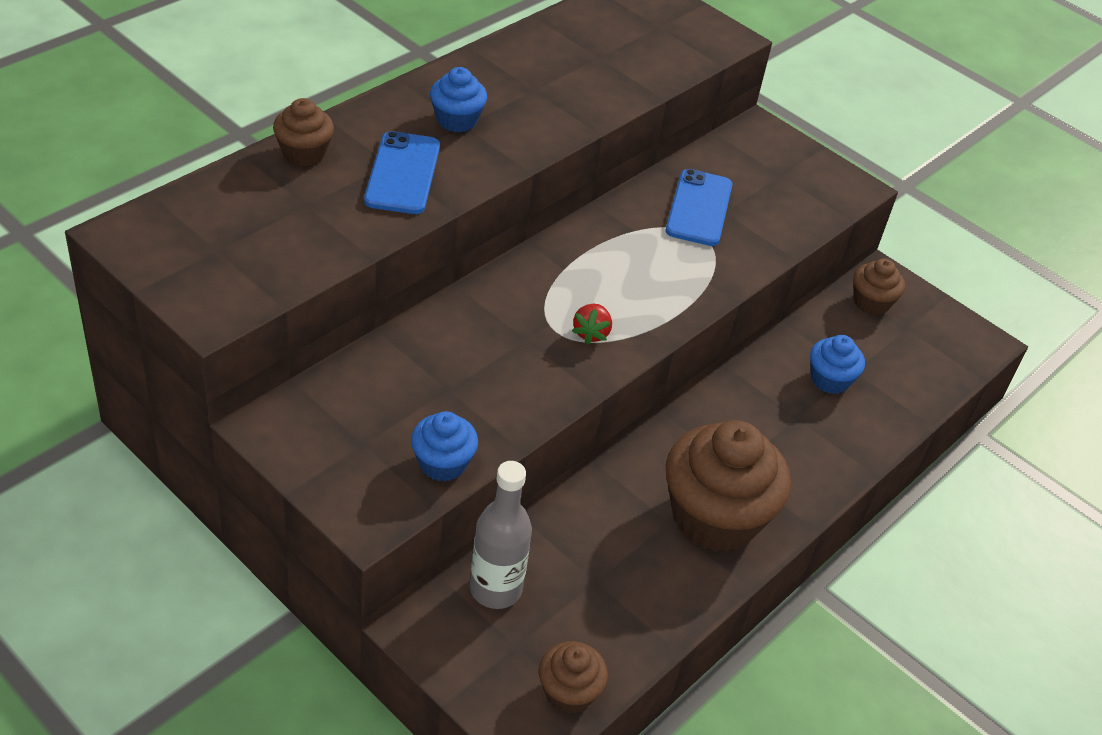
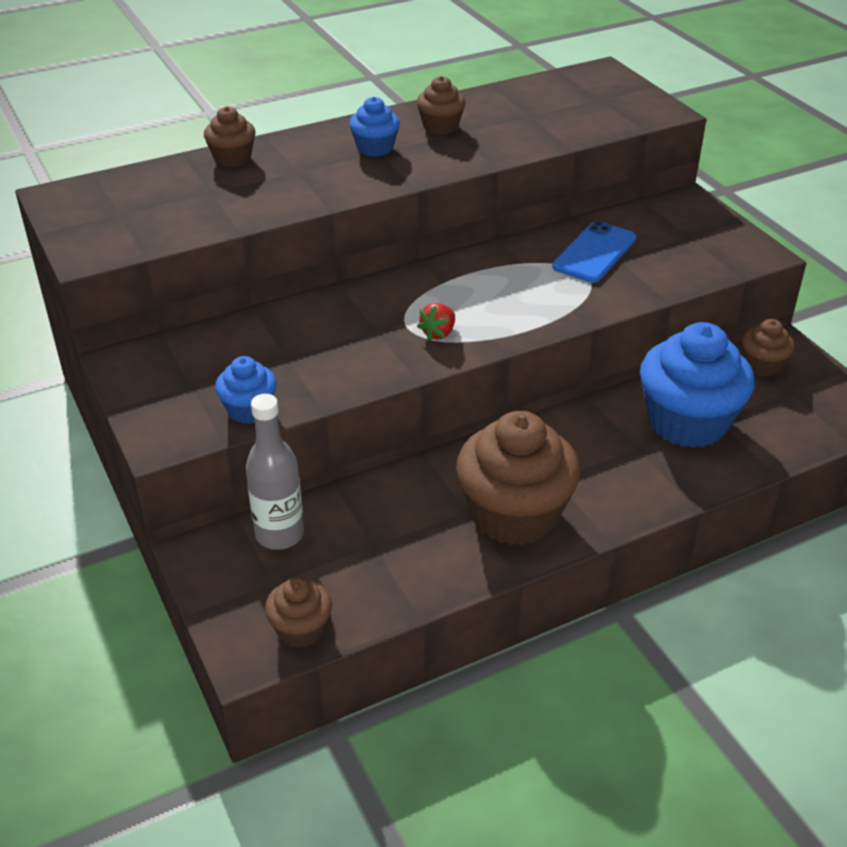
camera: 25 degrees right, 5 degrees down
(402, 173) = (304, 179): blue phone -> none
(511, 82) = (440, 126): none -> brown cupcake
(829, 379) = (687, 422): blue cupcake -> blue cupcake, size x2.02

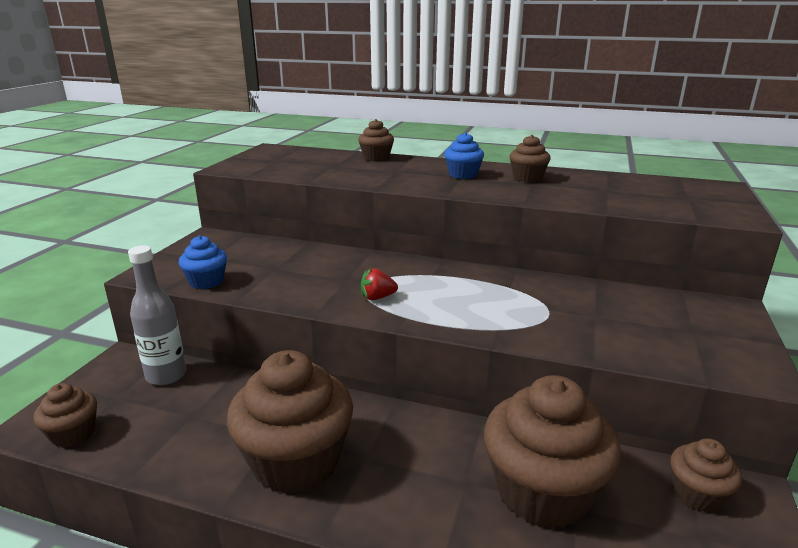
camera: 45 degrees right, 15 degrees down
(594, 253) = (579, 305): blue phone -> none
(687, 422) = (542, 492): blue cupcake -> brown cupcake

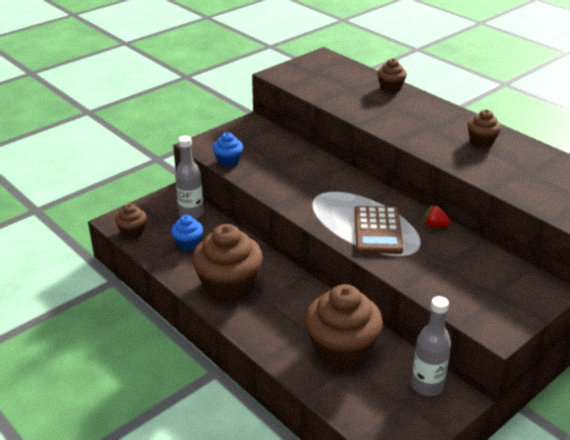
camera: 30 degrees right, 10 degrees up
(377, 297) = (318, 205): red strawberry -> red strawberry (434, 226)
(463, 175) = (435, 125): blue cupcake -> blue cupcake (188, 243)
(480, 304) = (377, 230): none -> brown calculator
(697, 494) = (427, 386): brown cupcake -> grey bottle

